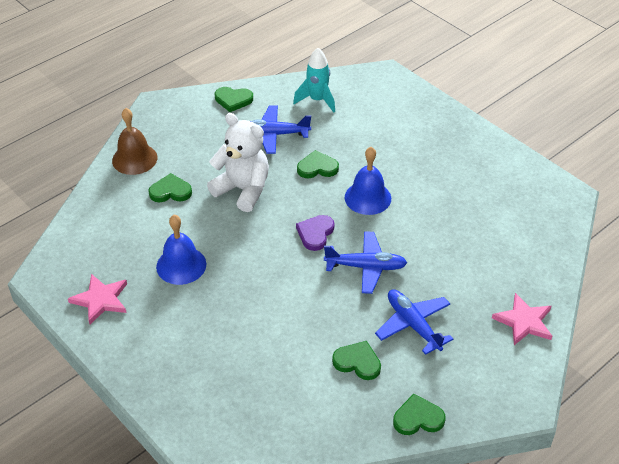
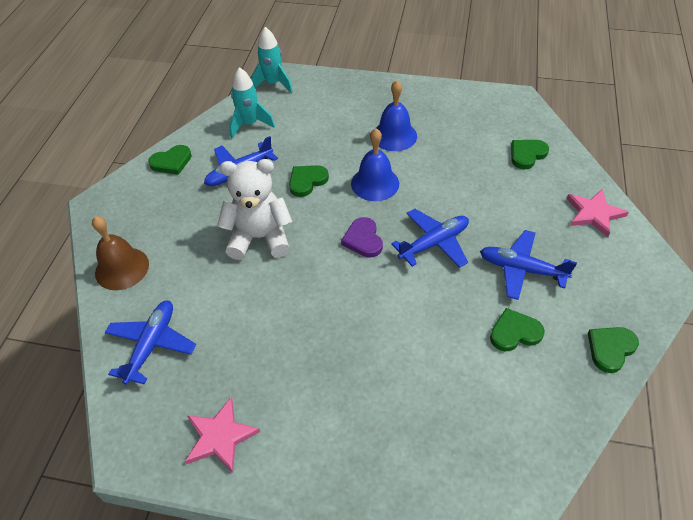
camera: 35 degrees left, 5 degrees up
(110, 220) = (152, 345): none -> blue plane
(170, 191) = (190, 279): green heart -> green heart (527, 155)
(181, 265) = (269, 345): blue bell -> blue bell (394, 135)
(368, 75) = (273, 84): none -> turquoise rocket

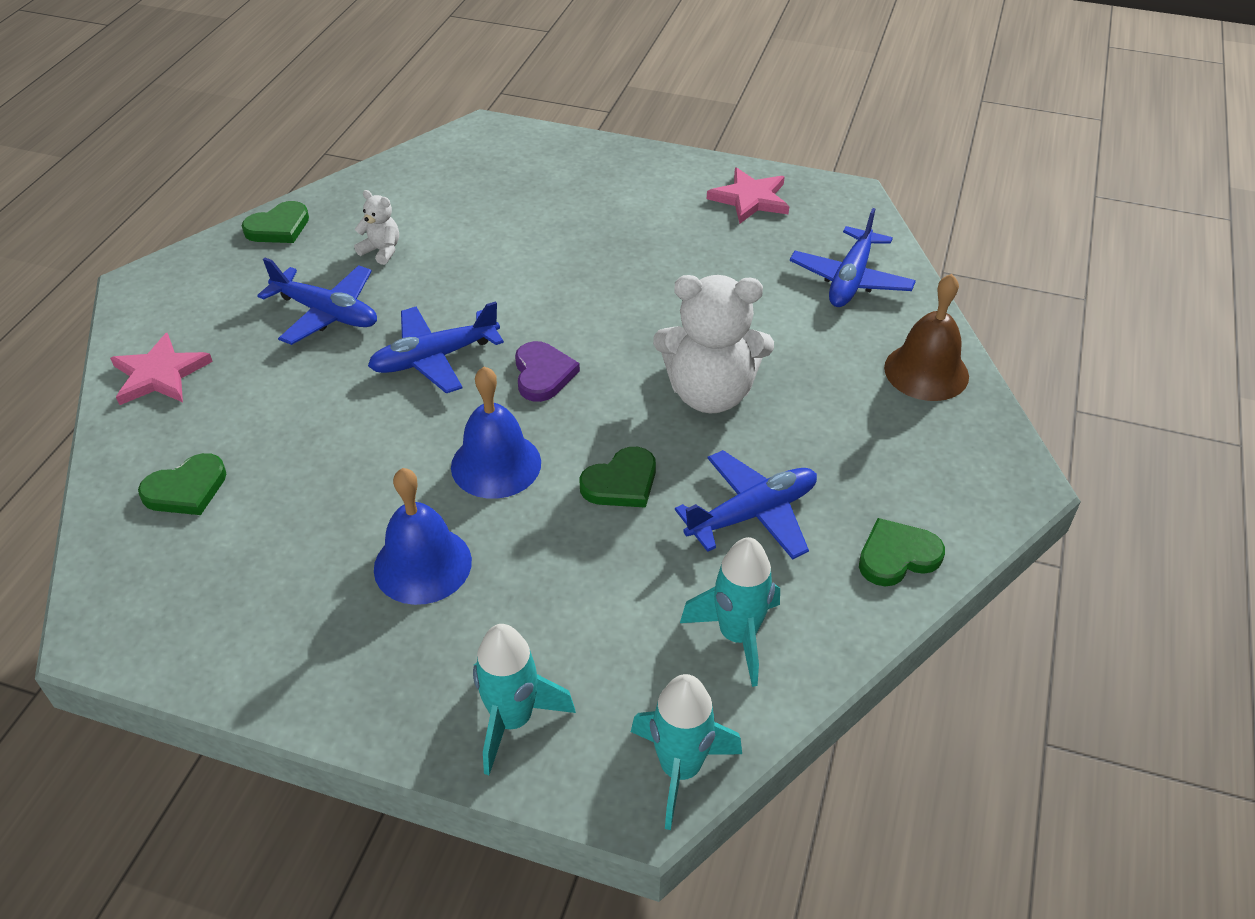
camera: 175 degrees left, 5 degrees down
(338, 90) = (512, 720): none -> turquoise rocket
(514, 332) = (381, 251): green heart -> white teddy bear

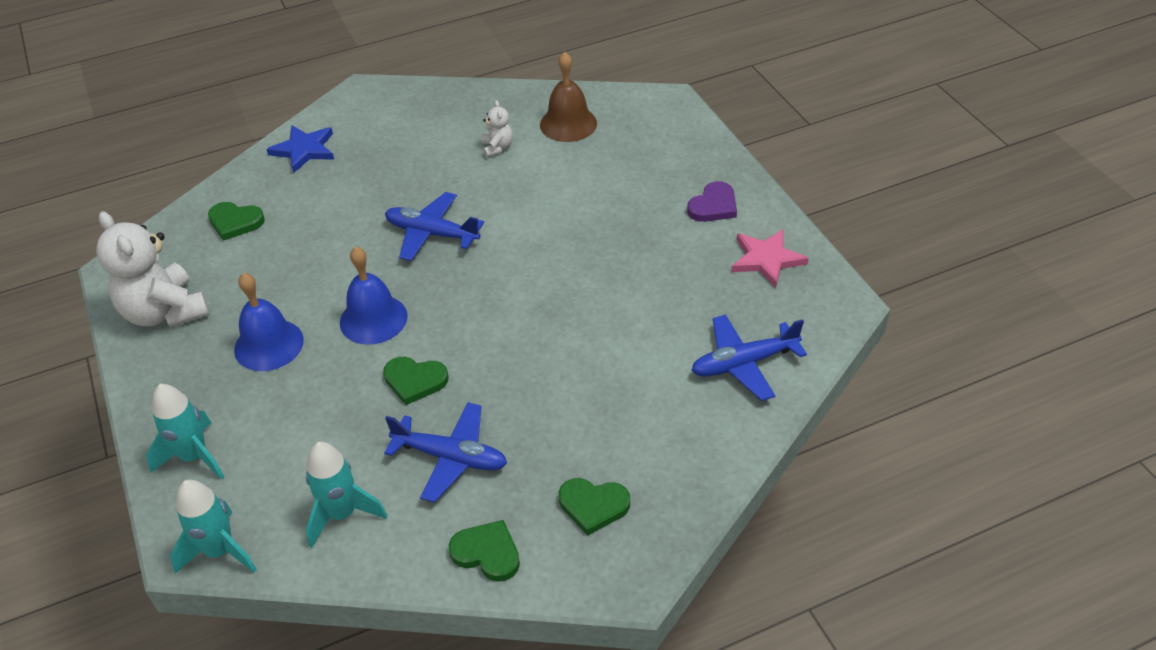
camera: 50 degrees right, 0 degrees up
(159, 374) = (304, 150): pink star -> blue star
(278, 227) = (467, 98): green heart -> green heart (593, 506)
(326, 313) = (419, 168): blue plane -> none
(543, 374) = (470, 285): purple heart -> purple heart (713, 206)
(710, 393) = (539, 368): white teddy bear -> white teddy bear (165, 312)
(926, 371) = (691, 463): brown bell -> brown bell (568, 124)

